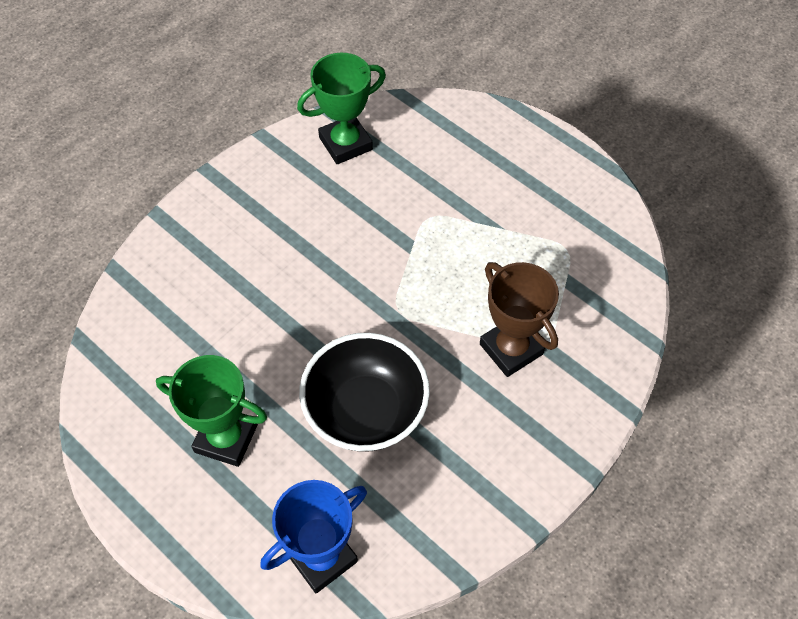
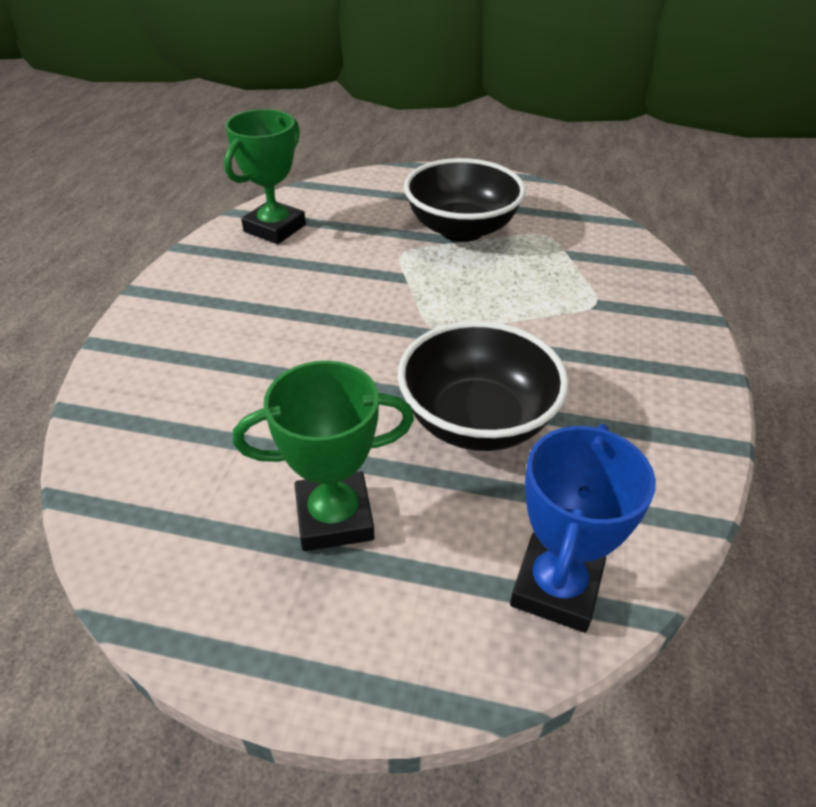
camera: 30 degrees left, 15 degrees down
(497, 210) = (461, 229): none -> black bowl
(511, 349) = (570, 316): brown trophy -> none

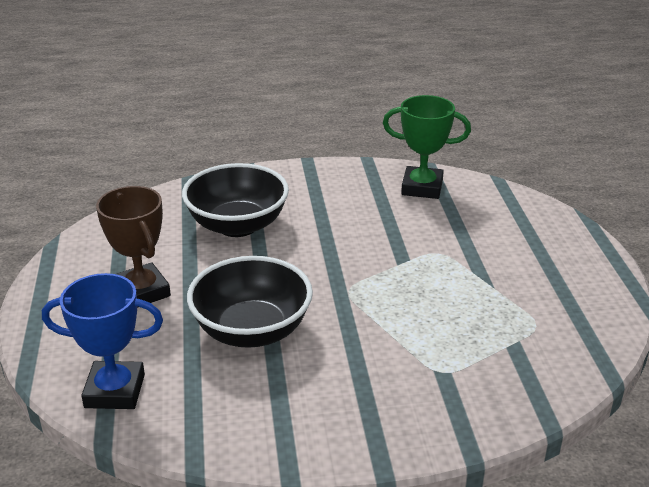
camera: 70 degrees right, 10 degrees down
(334, 517) = (141, 292): green trophy -> brown trophy
(461, 229) = (500, 274): black bowl -> black bowl (237, 225)

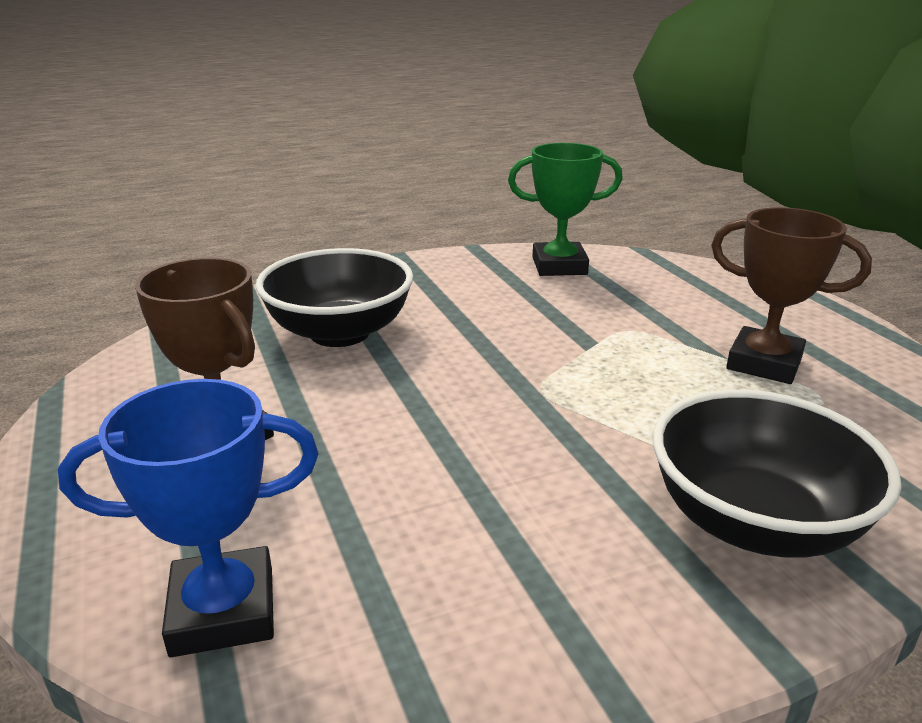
camera: 15 degrees left, 5 degrees down
(252, 331) = (427, 466): black bowl -> black bowl (754, 522)
(516, 295) = (764, 363): none -> brown trophy

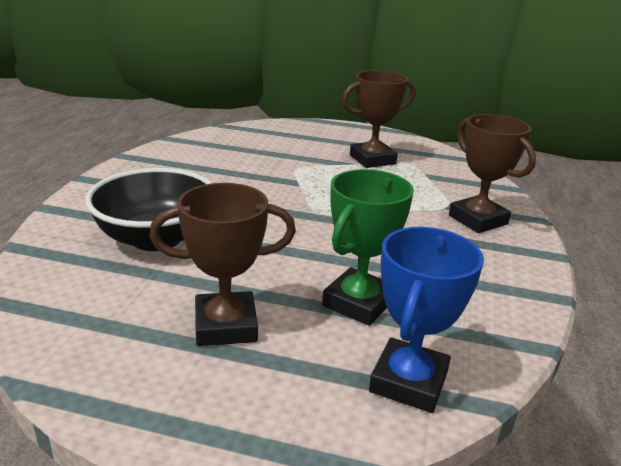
camera: 55 degrees left, 0 degrees up
(559, 266) = (198, 149): green trophy -> green trophy (358, 303)
(754, 522) = (478, 220): black bowl -> brown trophy

